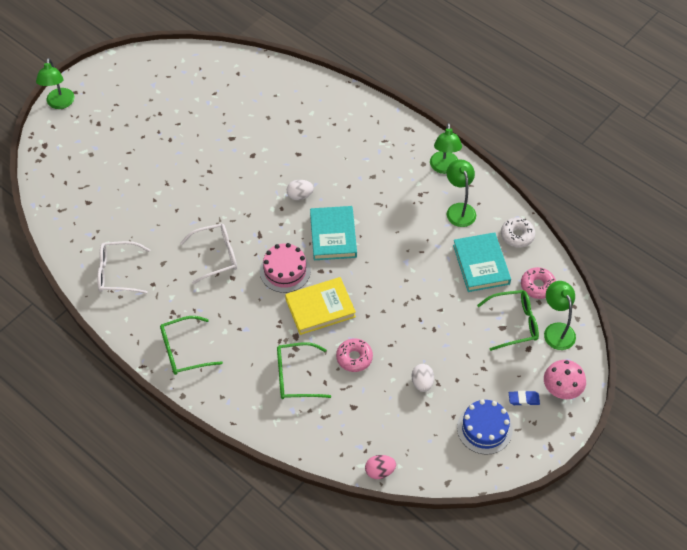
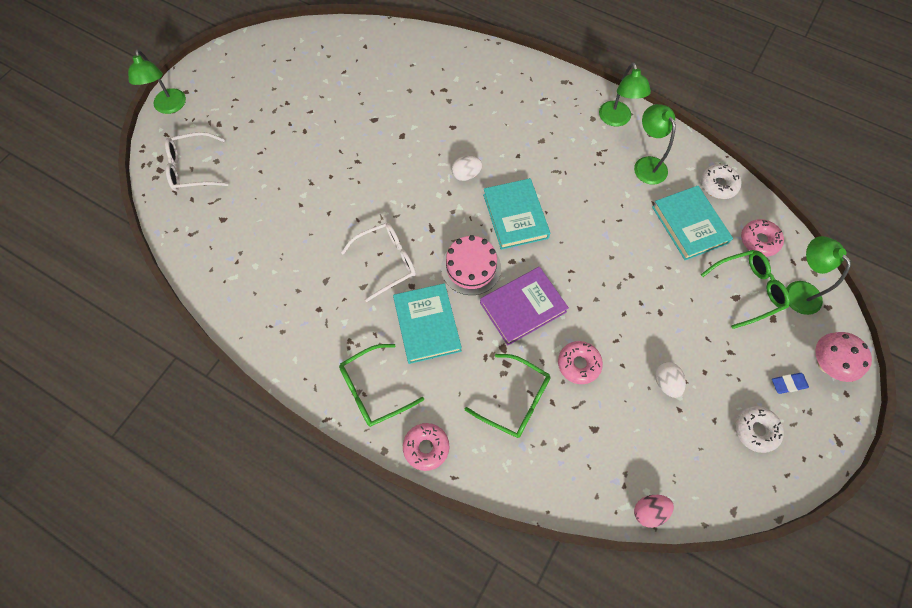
camera: 10 degrees left, 10 degrees up
(117, 273) = (273, 301): white glasses -> white glasses (192, 168)
(216, 399) = (426, 447): none -> pink donut
(238, 309) = (427, 325): none -> turquoise book
(295, 376) = (515, 400): green glasses -> green glasses turned 135 degrees counterclockwise
(320, 308) = (523, 307): yellow book -> purple book
(484, 428) = (755, 430): blue cake -> white donut

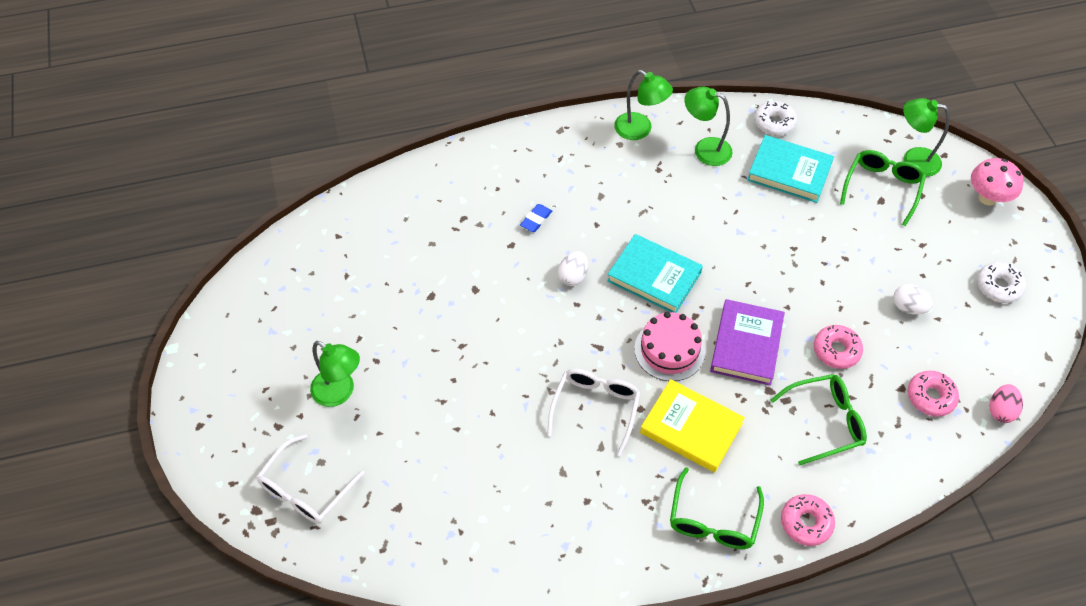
camera: 45 degrees left, 10 degrees down
(170, 107) = (201, 454): green lamp -> green lamp (340, 393)
(427, 325) = (691, 428): turquoise book -> yellow book
(759, 241) = (849, 143): pink donut -> pink donut (930, 397)
(788, 384) = (981, 234): blue eraser -> blue eraser (536, 220)

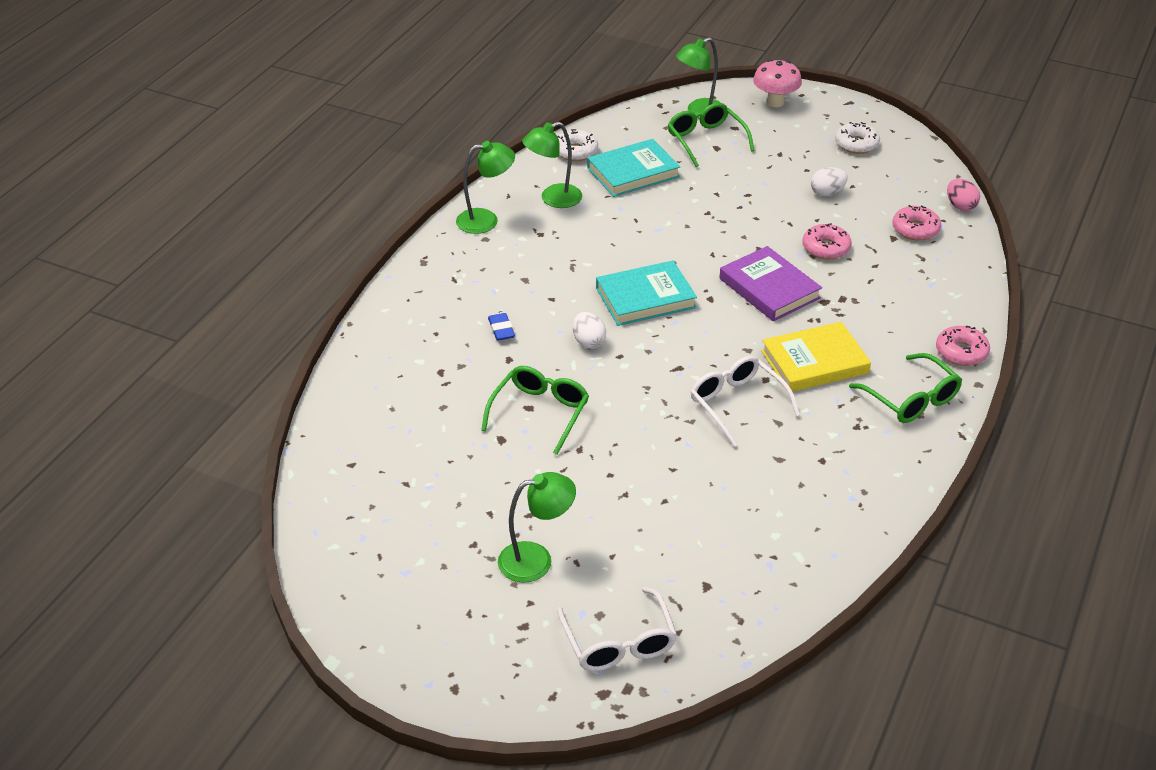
camera: 50 degrees left, 15 degrees down
(669, 350) = (727, 331): pink cake -> none
(825, 422) = (883, 290): green glasses -> green glasses (540, 413)

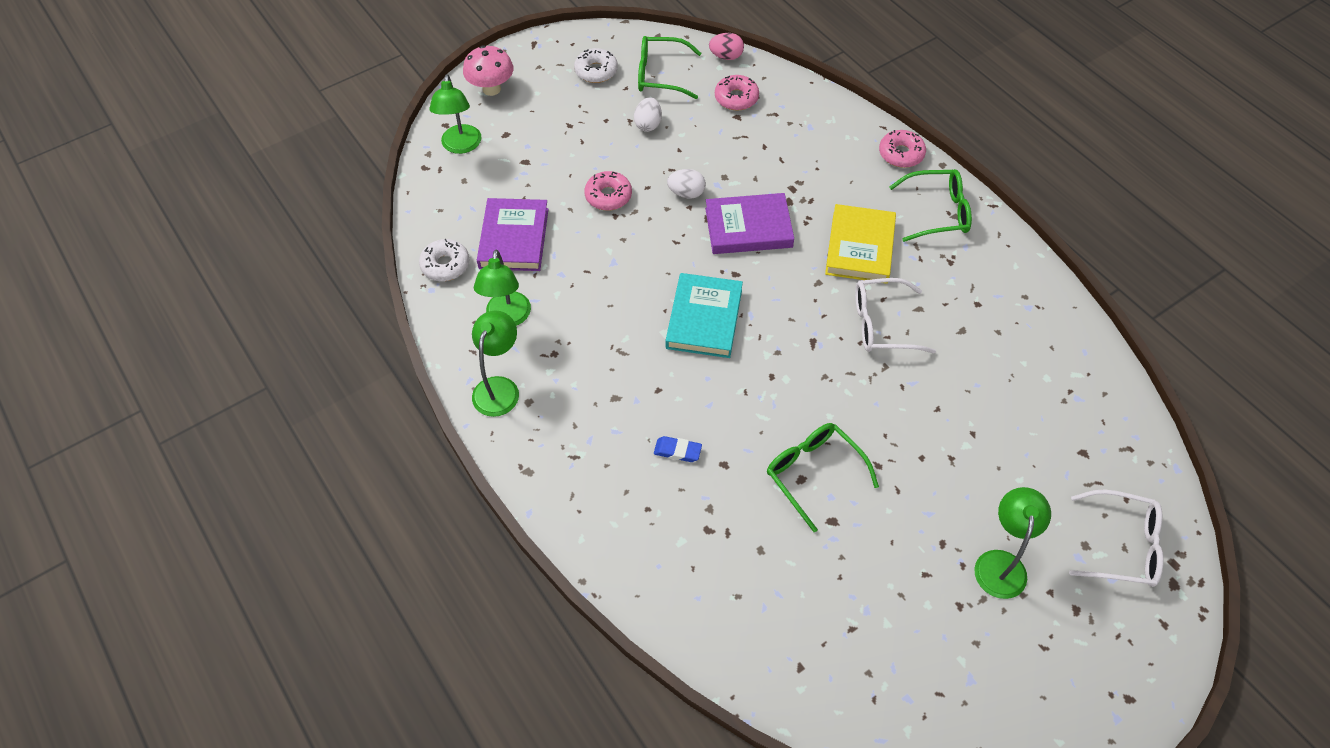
camera: 60 degrees left, 15 degrees up
(588, 342) = (738, 390): white egg -> white egg (686, 193)
(633, 172) = (514, 238): turquoise book -> purple book
(706, 140) = (508, 163): green glasses -> green glasses (660, 75)
(826, 248) = (721, 164): pink donut -> pink donut (608, 196)

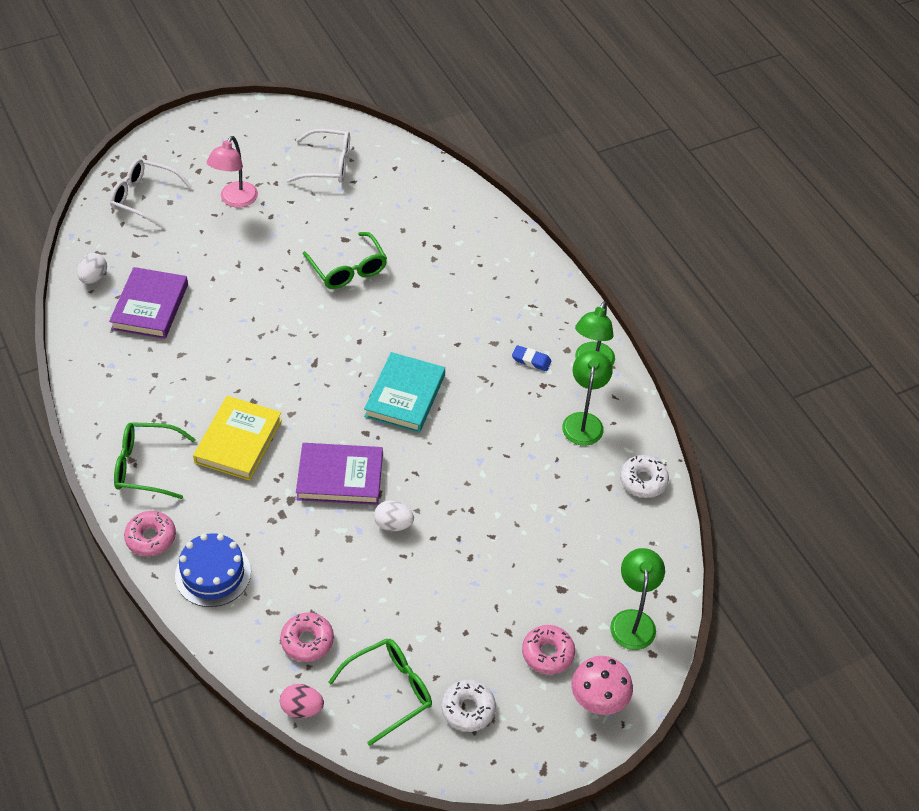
camera: 175 degrees left, 5 degrees down
(514, 238) = (576, 499): purple book -> purple book (150, 306)
(608, 196) = (475, 533): pink donut -> pink donut (547, 653)
(648, 124) = (418, 618): white egg -> white egg (93, 278)
(660, 75) = (390, 691): green glasses -> green glasses turned 45 degrees counterclockwise
(677, 451) = (450, 298): blue eraser -> blue eraser (531, 360)
(834, 134) = (213, 574): none -> blue cake
(881, 324) = (248, 369): white glasses -> white glasses (328, 165)
(1001, 563) = (235, 200): green lamp -> pink lamp

